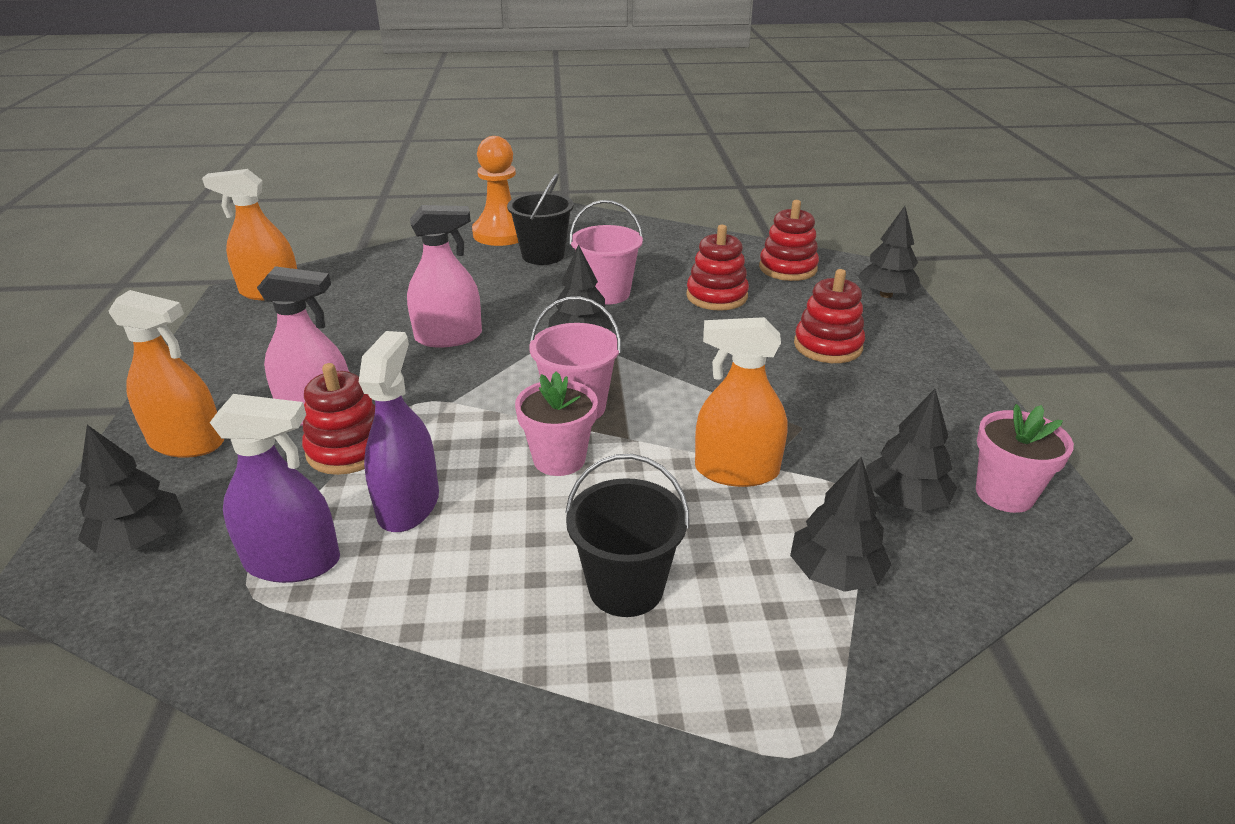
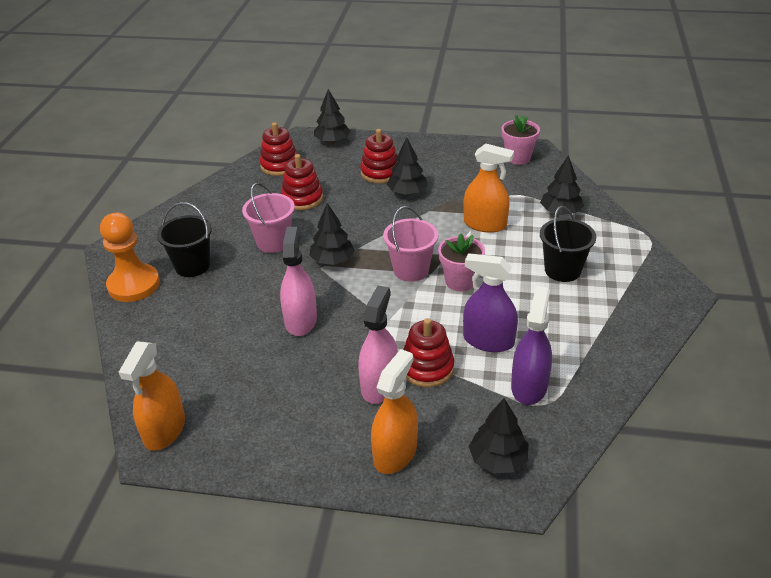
camera: 75 degrees left, 5 degrees up
(736, 471) = (485, 224): orange spray bottle -> orange spray bottle turned 90 degrees counterclockwise
(905, 500) = (517, 183): black tree -> black tree (407, 192)

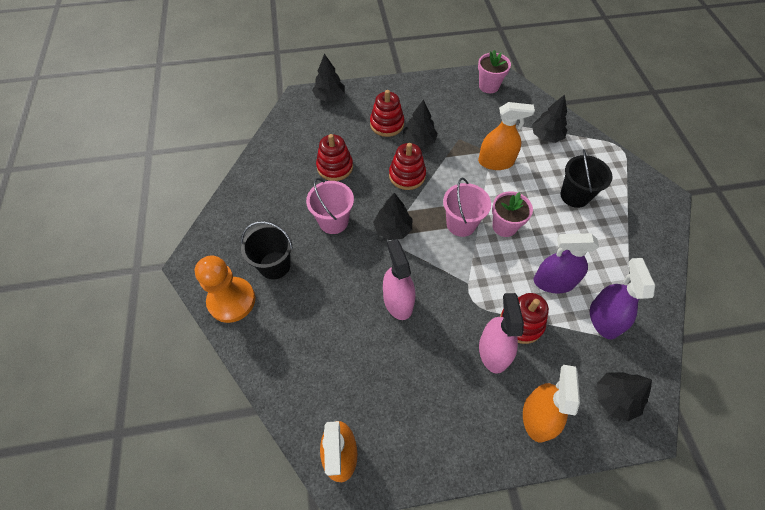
camera: 20 degrees left, 20 degrees up
(280, 165) = (297, 134): red stacking toy -> red stacking toy (407, 175)

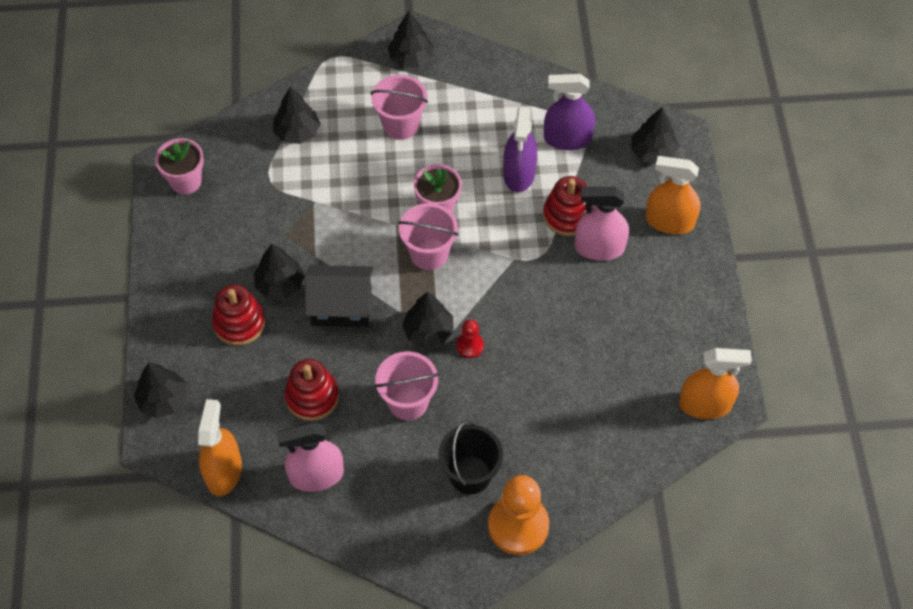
camera: 85 degrees left, 0 degrees up
(383, 257) = (470, 346): none -> red pawn
(398, 301) = (532, 335): pink spray bottle -> pink spray bottle (316, 475)
(407, 175) = (341, 306): red stacking toy -> black house
(496, 162) = (333, 198): orange spray bottle -> orange spray bottle (223, 471)
(574, 196) = (400, 125): black bucket -> pink bucket
(642, 196) = (411, 58): none -> black tree

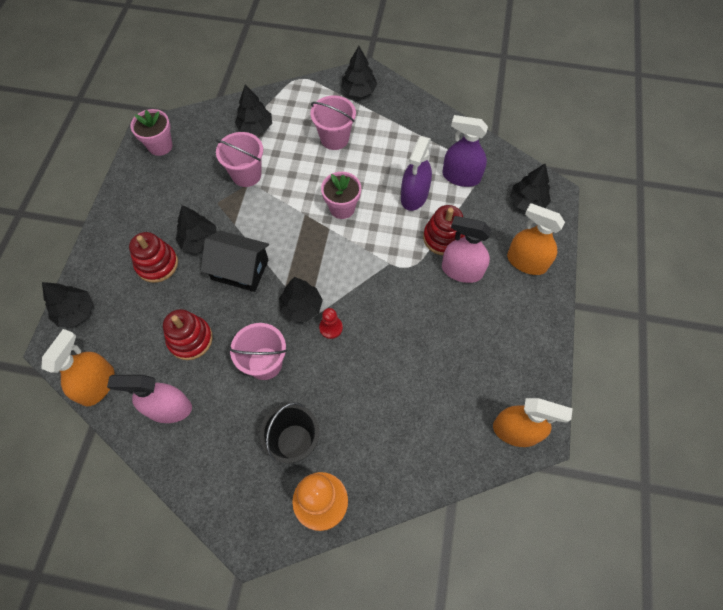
camera: 15 degrees right, 5 degrees up
(429, 253) = (323, 243): pink bucket -> pink bucket (246, 175)

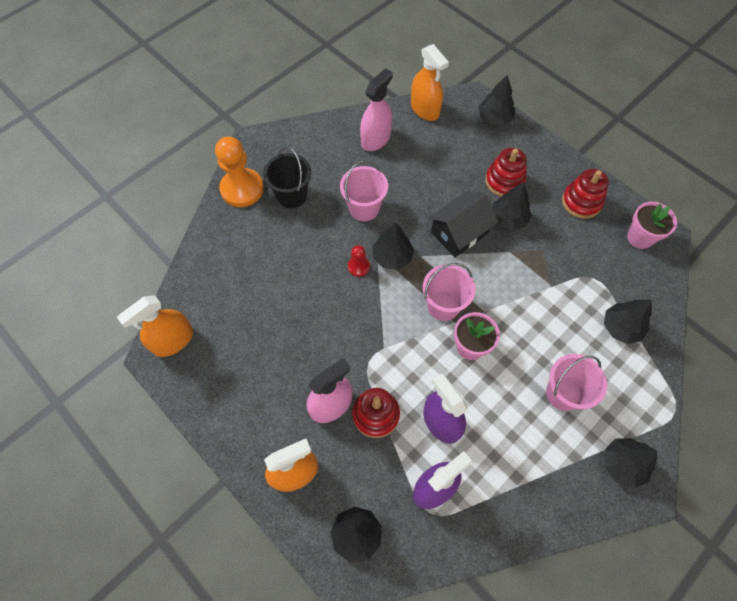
camera: 125 degrees right, 0 degrees up
(190, 339) = (420, 173): red stacking toy -> red stacking toy (581, 202)
(246, 175) = (562, 288): pink bucket -> pink bucket (443, 305)

